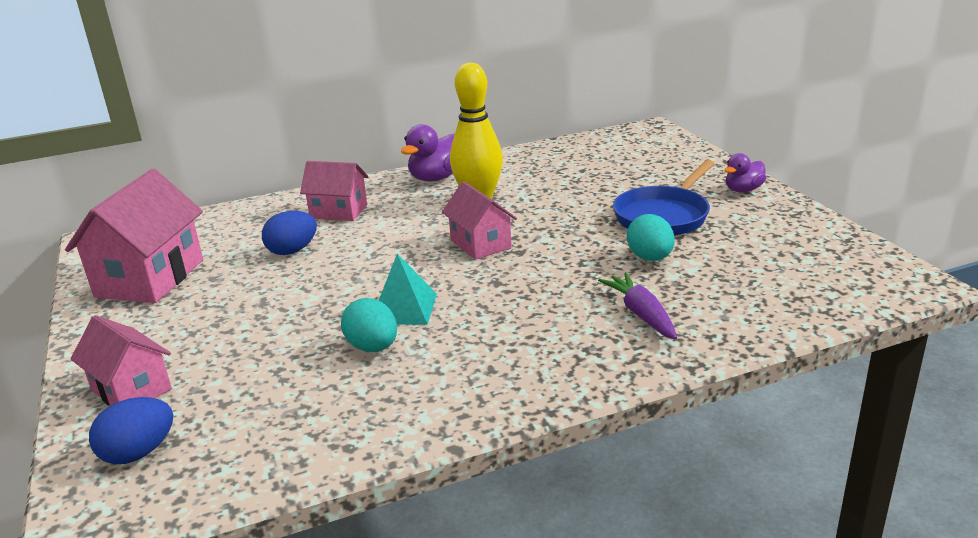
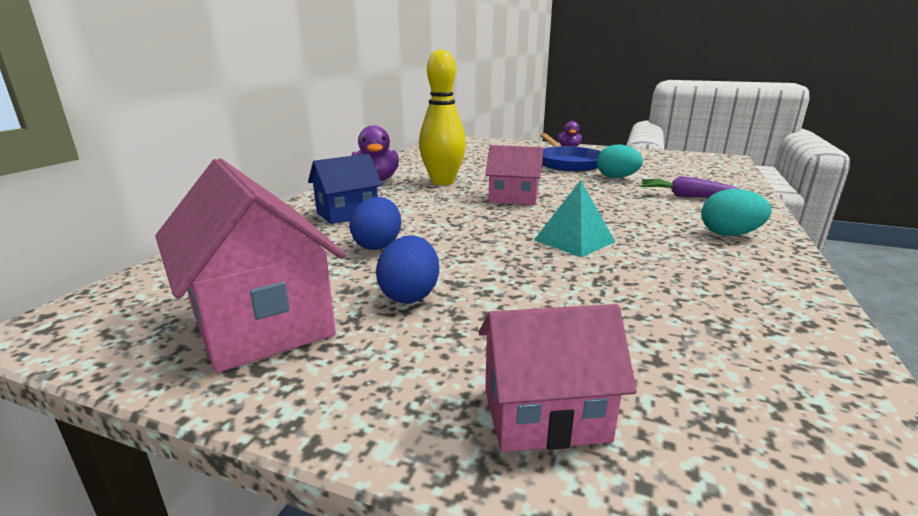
camera: 50 degrees left, 5 degrees down
(139, 453) = (737, 456): blue egg -> blue egg (410, 295)
(339, 211) = (347, 214): pink house -> blue house
(373, 347) = (627, 266): turquoise egg -> turquoise egg (729, 234)

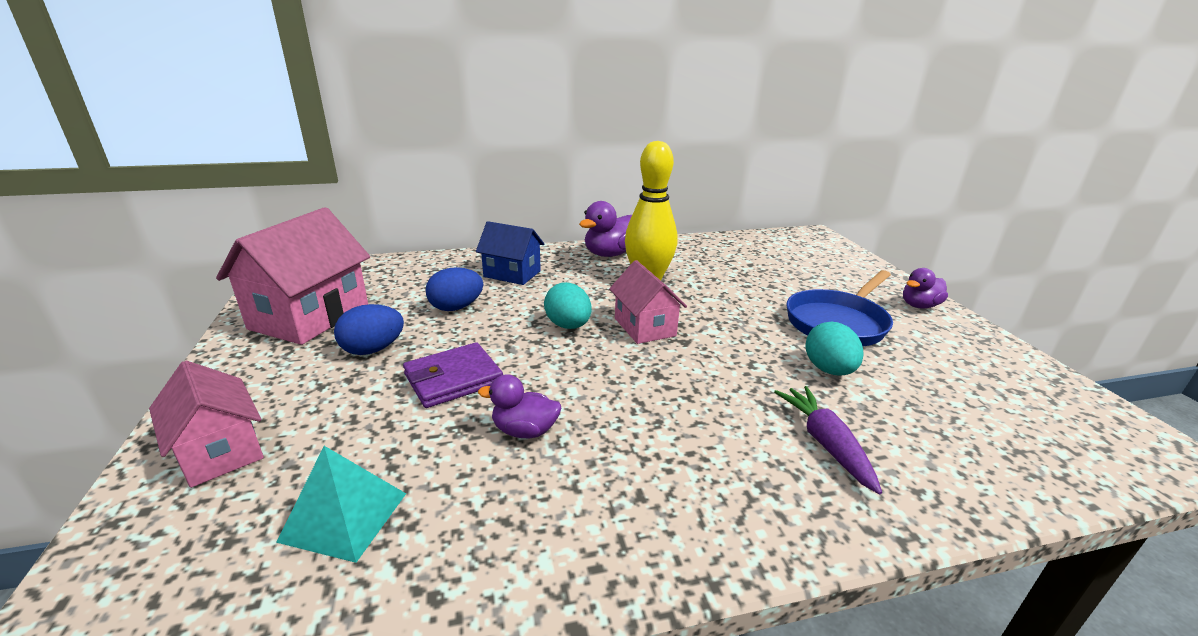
camera: 55 degrees right, 5 degrees up
(516, 269) = (453, 379): none -> purple wallet
(574, 240) = (551, 391): turquoise pyramid -> turquoise pyramid (344, 516)
(621, 259) = (524, 431): none -> purple duck
(729, 234) = (691, 503): turquoise egg -> turquoise egg (568, 326)

